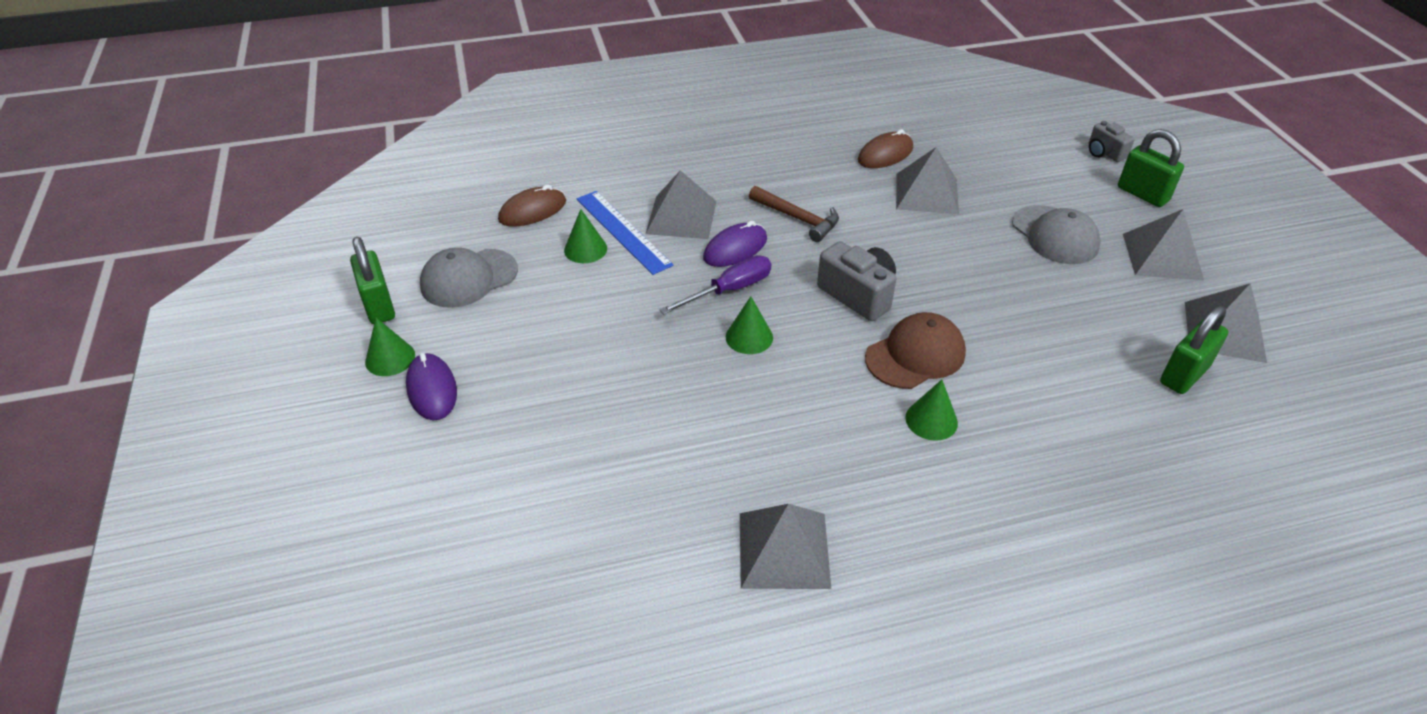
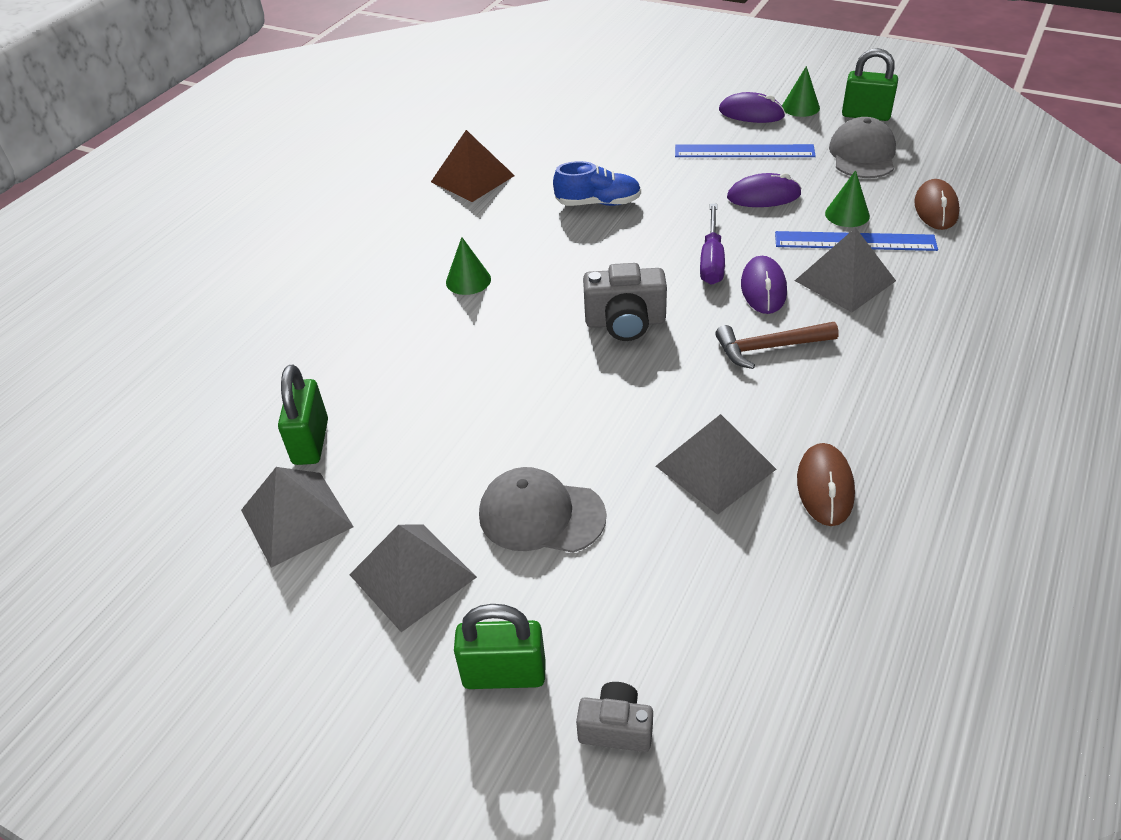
camera: 135 degrees right, 0 degrees up
(525, 355) = (744, 151): none -> blue ruler
(600, 306) = (763, 196): none -> purple mouse
(721, 408) = (598, 203): none -> blue shoe
(749, 337) = (647, 244): green cone -> none
(784, 549) = (472, 178): grey pyramid -> brown pyramid
(915, 355) = (527, 311): brown cap -> none

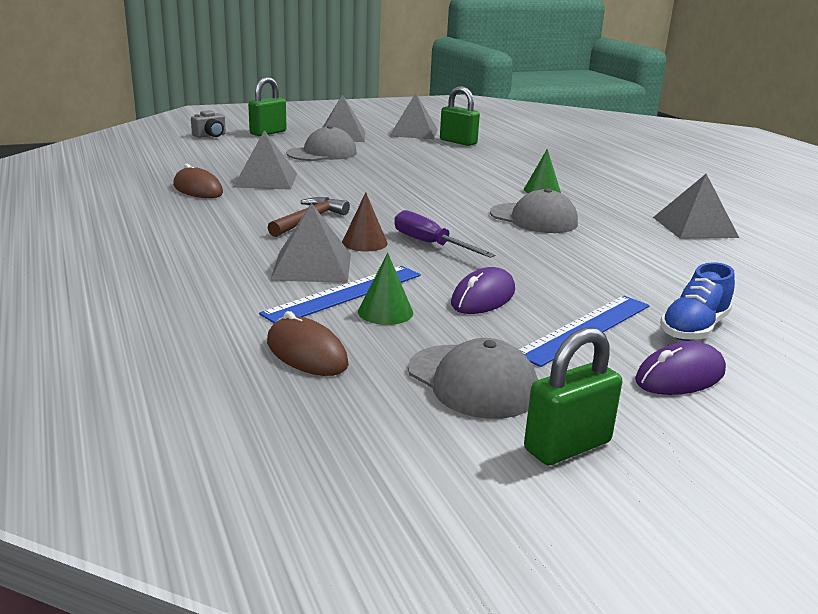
camera: 125 degrees right, 20 degrees down
(472, 178) = (694, 227): brown pyramid -> grey pyramid
(567, 247) = (534, 219): none -> grey cap
(598, 203) = (583, 245): blue shoe -> blue shoe (694, 328)
(625, 322) = (416, 203): grey camera -> none
(763, 288) = (364, 243): purple mouse -> brown cone
(800, 107) = (657, 415): green cone -> none

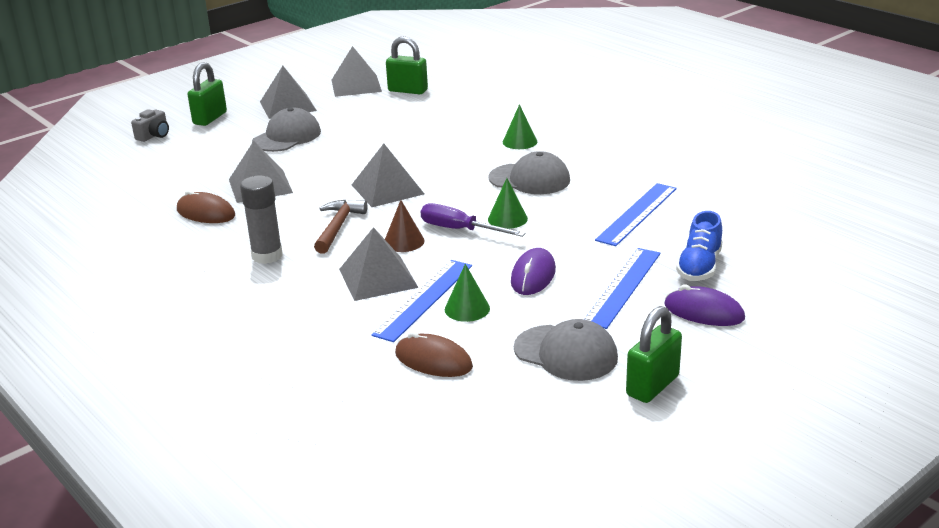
camera: 15 degrees left, 5 degrees up
(220, 228) = (267, 256): none -> grey glue stick
(488, 244) = (507, 219): none -> green cone
(639, 266) = (637, 214): none -> blue ruler
(680, 376) = (704, 312): purple mouse -> purple mouse turned 75 degrees clockwise
(694, 227) = (665, 158): grey pyramid -> grey pyramid (387, 189)

